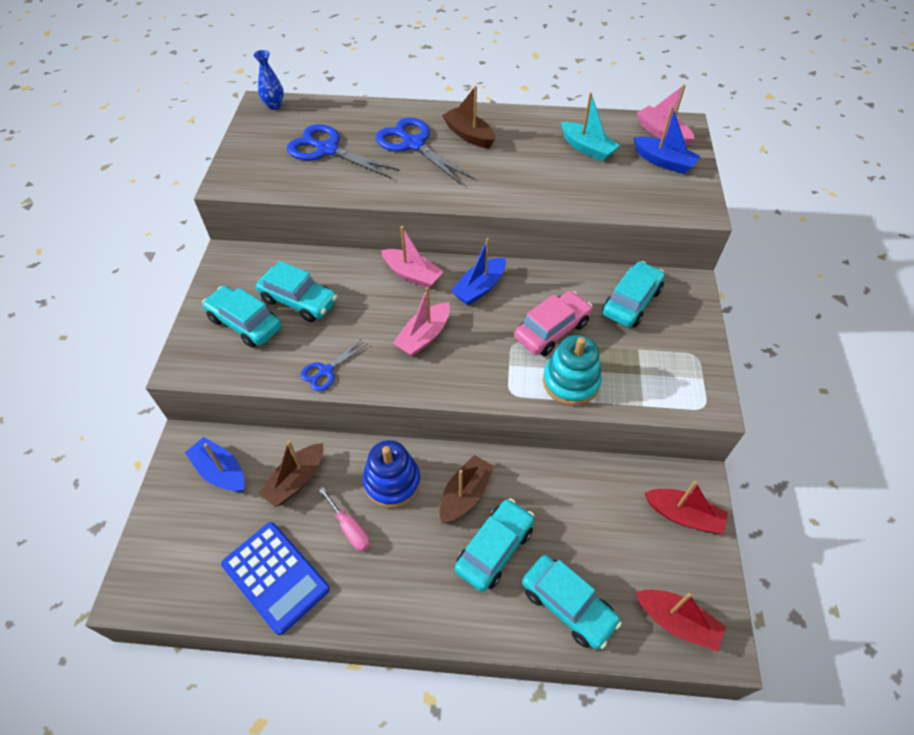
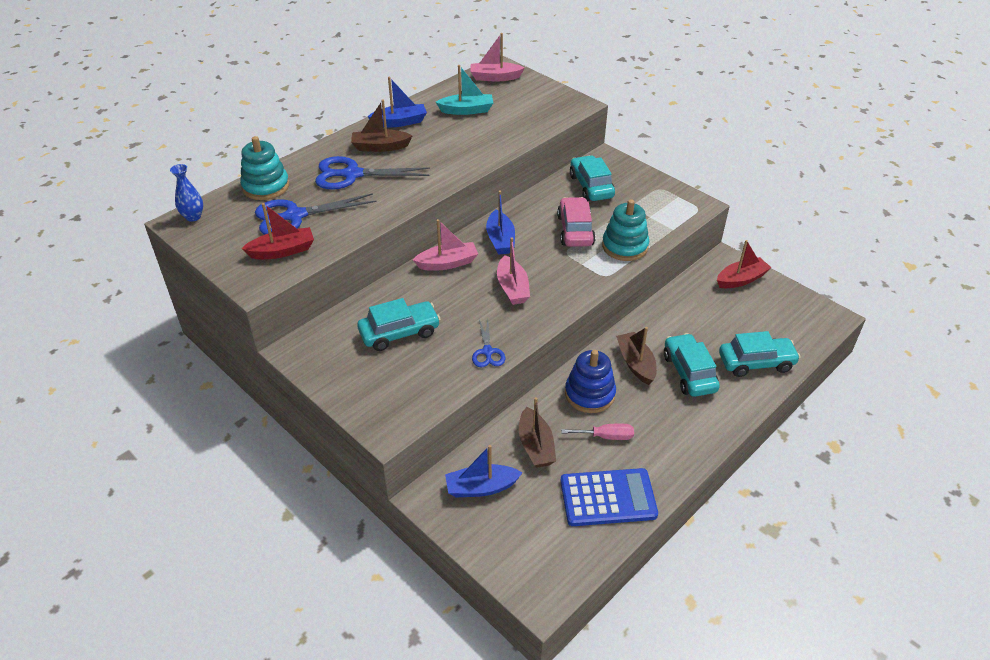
camera: 50 degrees left, 10 degrees down
(245, 323) = (385, 373): turquoise car -> none
(347, 113) = (266, 187): none -> turquoise stacking toy
(663, 162) = (520, 92): blue boat -> blue boat (400, 122)
(676, 622) = (803, 325): red boat -> red boat (282, 251)

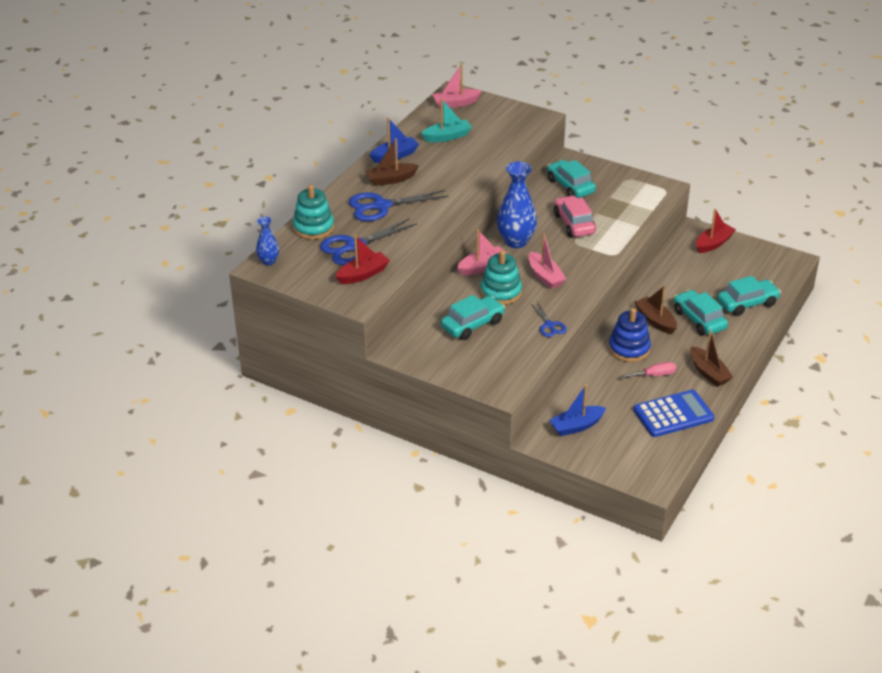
camera: 15 degrees left, 5 degrees down
(500, 240) = (516, 241): blue boat -> blue vase
(535, 446) = (604, 391): brown boat -> brown boat (708, 373)
(625, 246) = (620, 230): turquoise stacking toy -> turquoise stacking toy (501, 292)

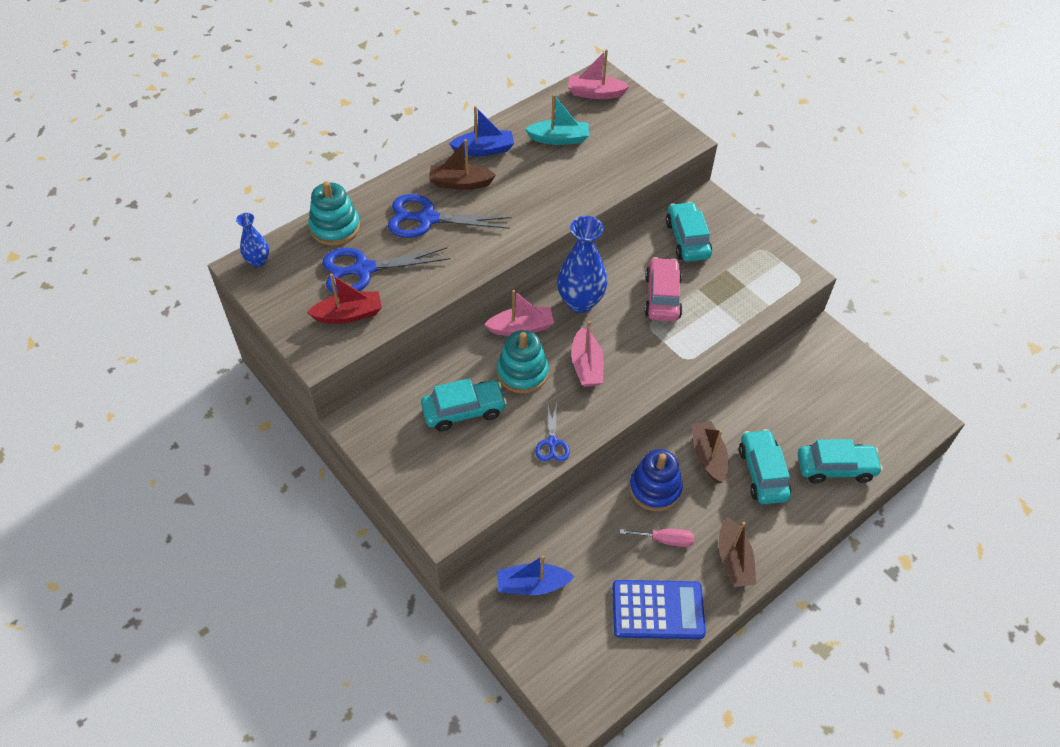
camera: 20 degrees right, 15 degrees up
(713, 243) = (837, 362): red boat -> none

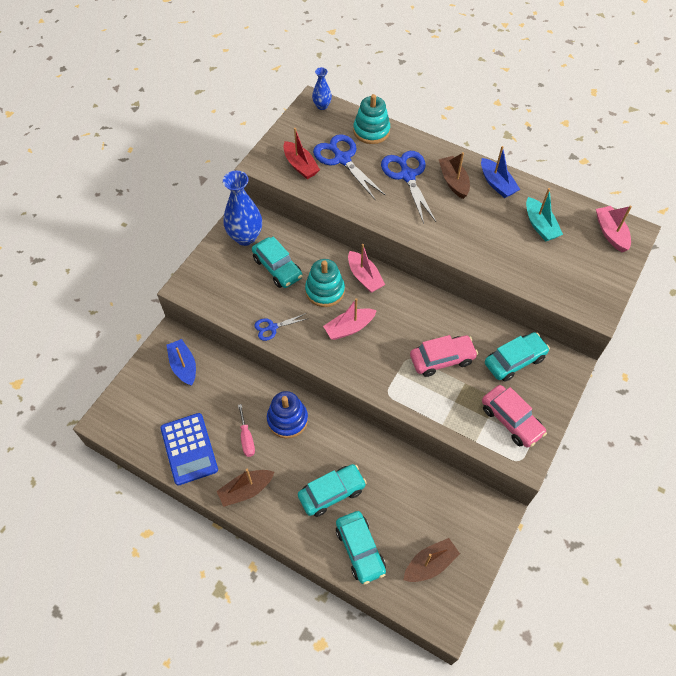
camera: 70 degrees right, 5 degrees up
(580, 302) = (407, 306): blue vase -> blue vase (245, 237)
(708, 456) = (331, 449): brown boat -> brown boat (430, 564)
(754, 268) = (511, 420): none -> pink car

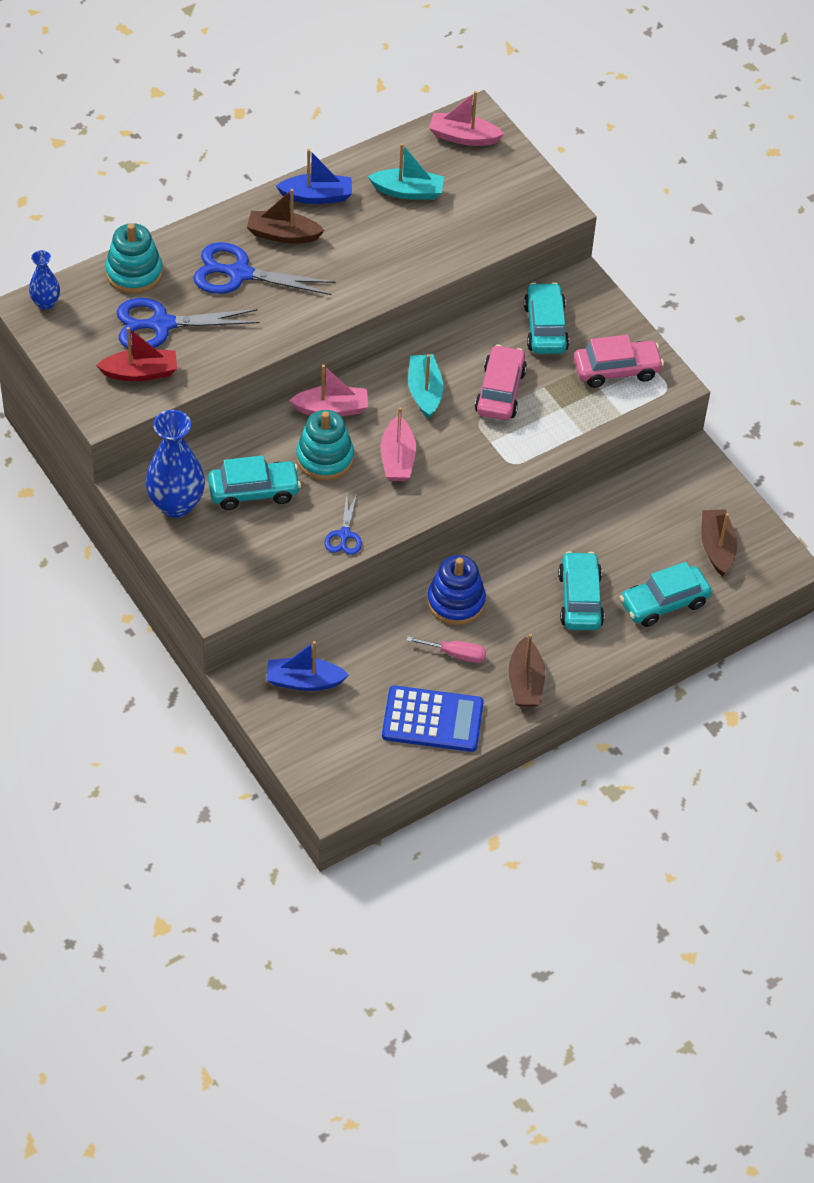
camera: 65 degrees left, 5 degrees down
(360, 549) = (664, 603): turquoise car -> turquoise car turned 150 degrees clockwise
(412, 318) = (424, 392): none -> turquoise boat

